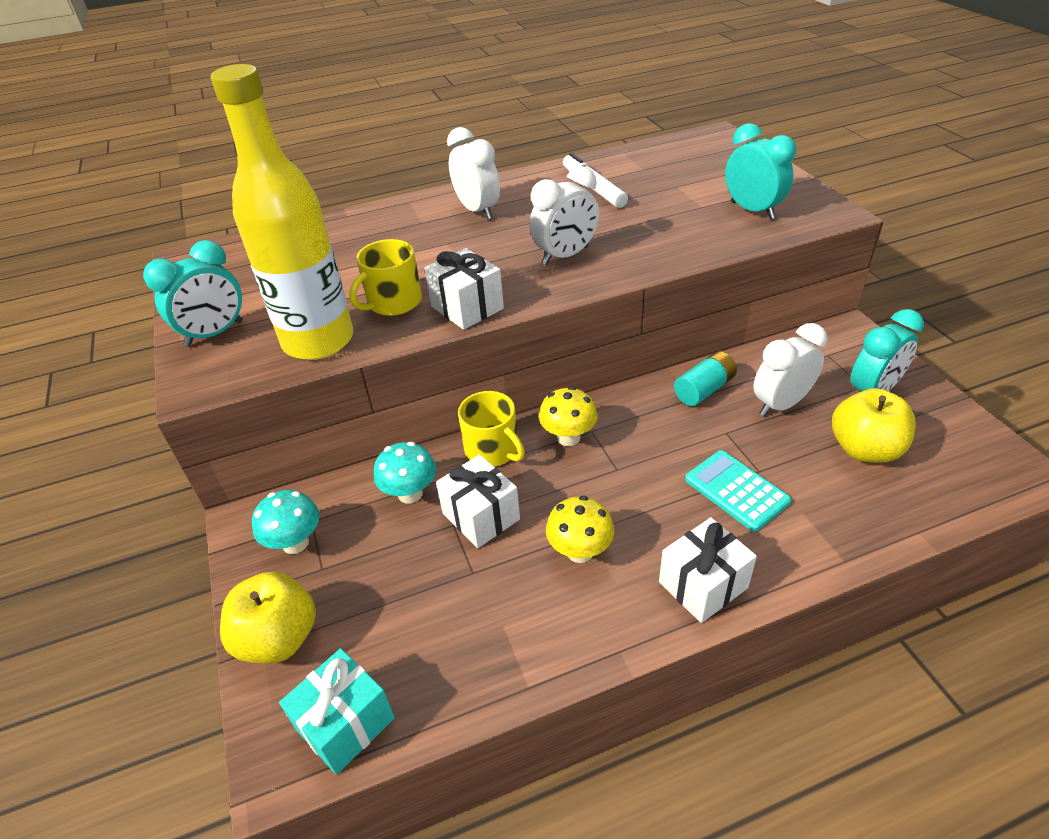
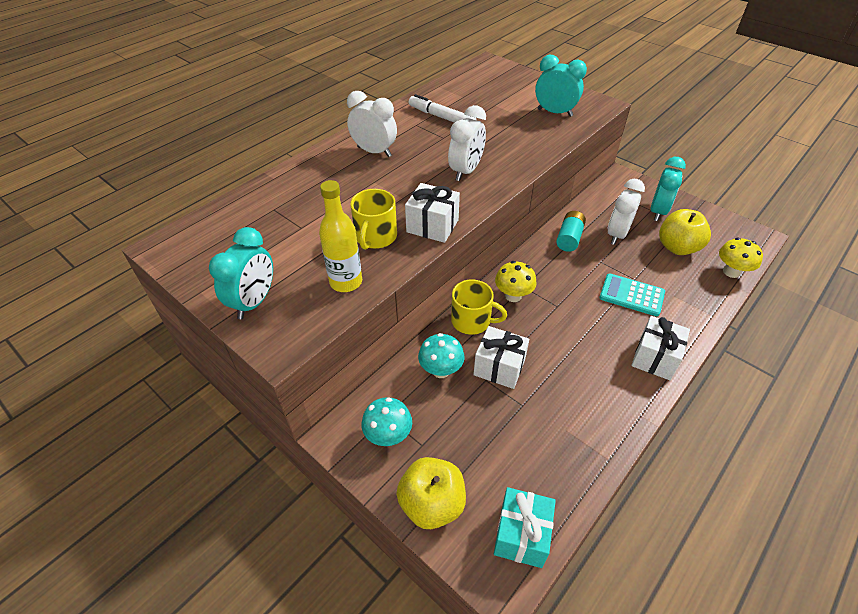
camera: 30 degrees left, 5 degrees up
(318, 341) = (346, 282): yellow bottle -> yellow bottle, size x0.57
(580, 551) = (575, 365): yellow mushroom -> yellow mushroom (731, 272)

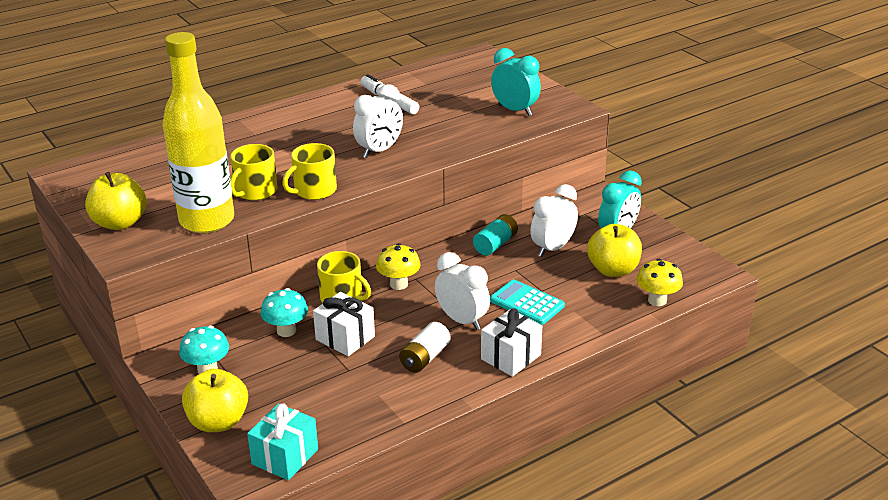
camera: 15 degrees right, 15 degrees down
(254, 302) = (120, 223): turquoise clock -> yellow apple
(346, 282) = (207, 221): yellow bottle -> yellow bottle, size x1.74
(374, 152) = (299, 123): white clock -> white clock (462, 320)
(432, 226) = (314, 190): white gift -> yellow mug
(582, 375) = (425, 358): none -> white battery

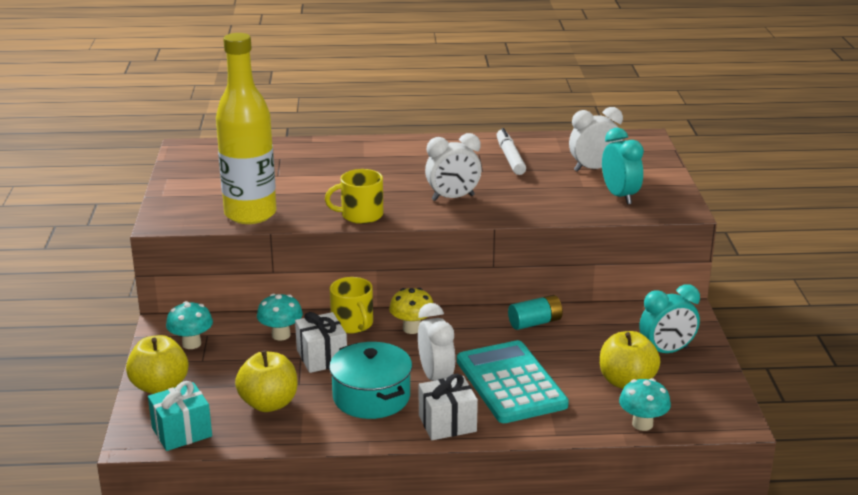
camera: 30 degrees right, 5 degrees down
(120, 223) = (185, 197): yellow apple -> yellow apple (269, 403)
(255, 191) = (312, 202): yellow mug -> none
(425, 358) = (371, 397): white battery -> turquoise pot
(527, 303) = (511, 383): turquoise calculator -> turquoise calculator, size x1.68
(552, 248) = (586, 343): white clock -> white clock (593, 169)
(657, 300) = (642, 424): yellow mushroom -> turquoise mushroom

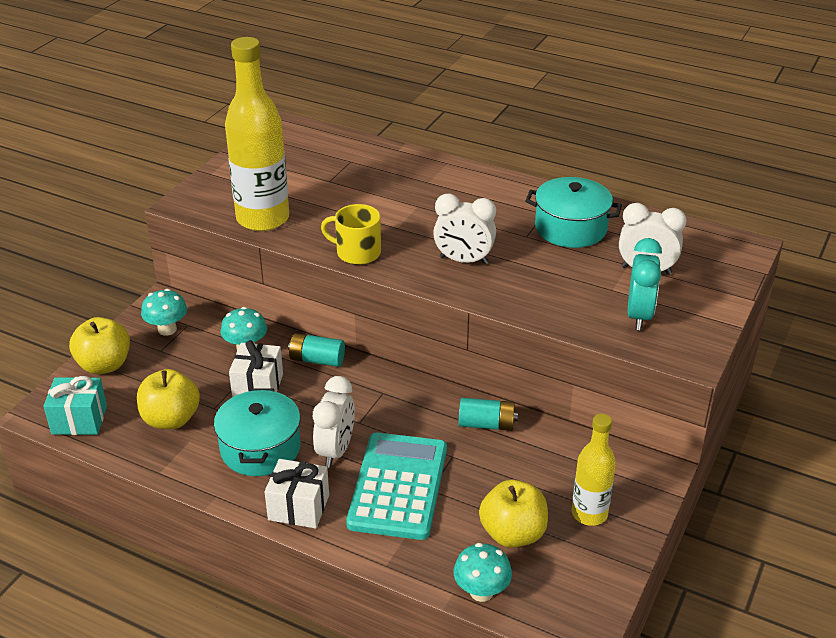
camera: 30 degrees right, 10 degrees up
(352, 324) = (317, 360): yellow mug -> turquoise battery
(412, 328) = (364, 385): yellow mushroom -> none
(510, 158) = (571, 228): white marker -> turquoise pot
(666, 351) = (589, 514): turquoise clock -> yellow bottle

